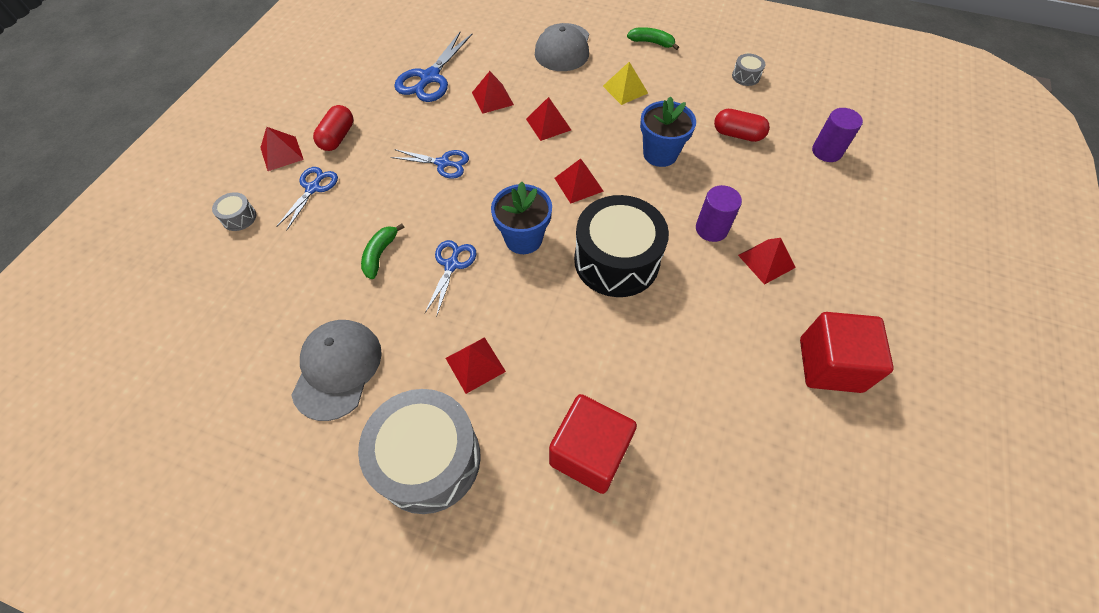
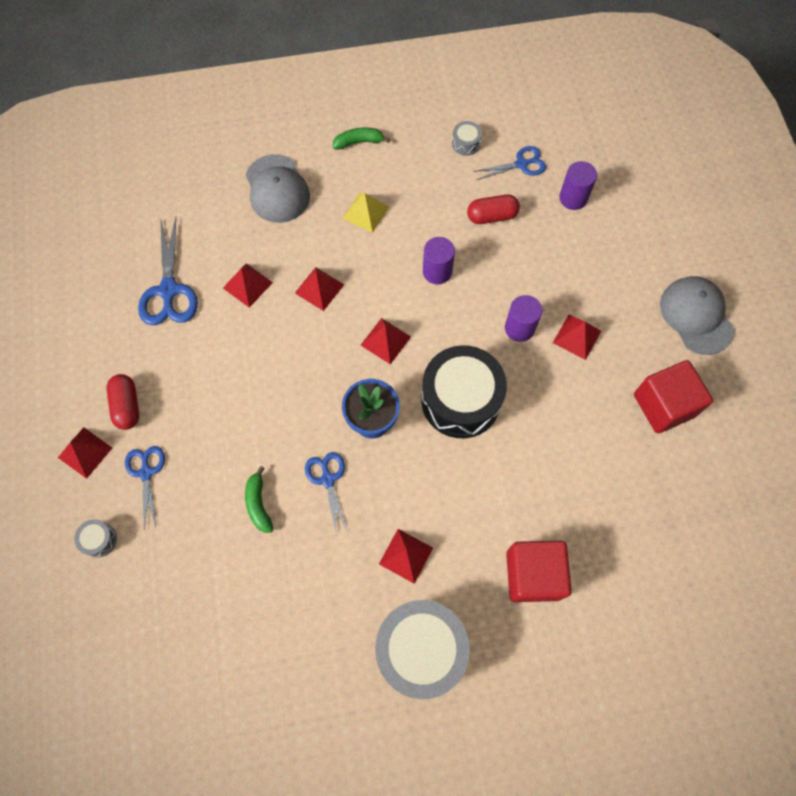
camera: 30 degrees left, 10 degrees up
(337, 369) = (298, 623): grey cap -> grey cap (696, 316)
(443, 163) = (250, 382): blue scissors -> blue scissors (521, 164)
(660, 154) = (437, 271): blue flower pot -> purple cylinder

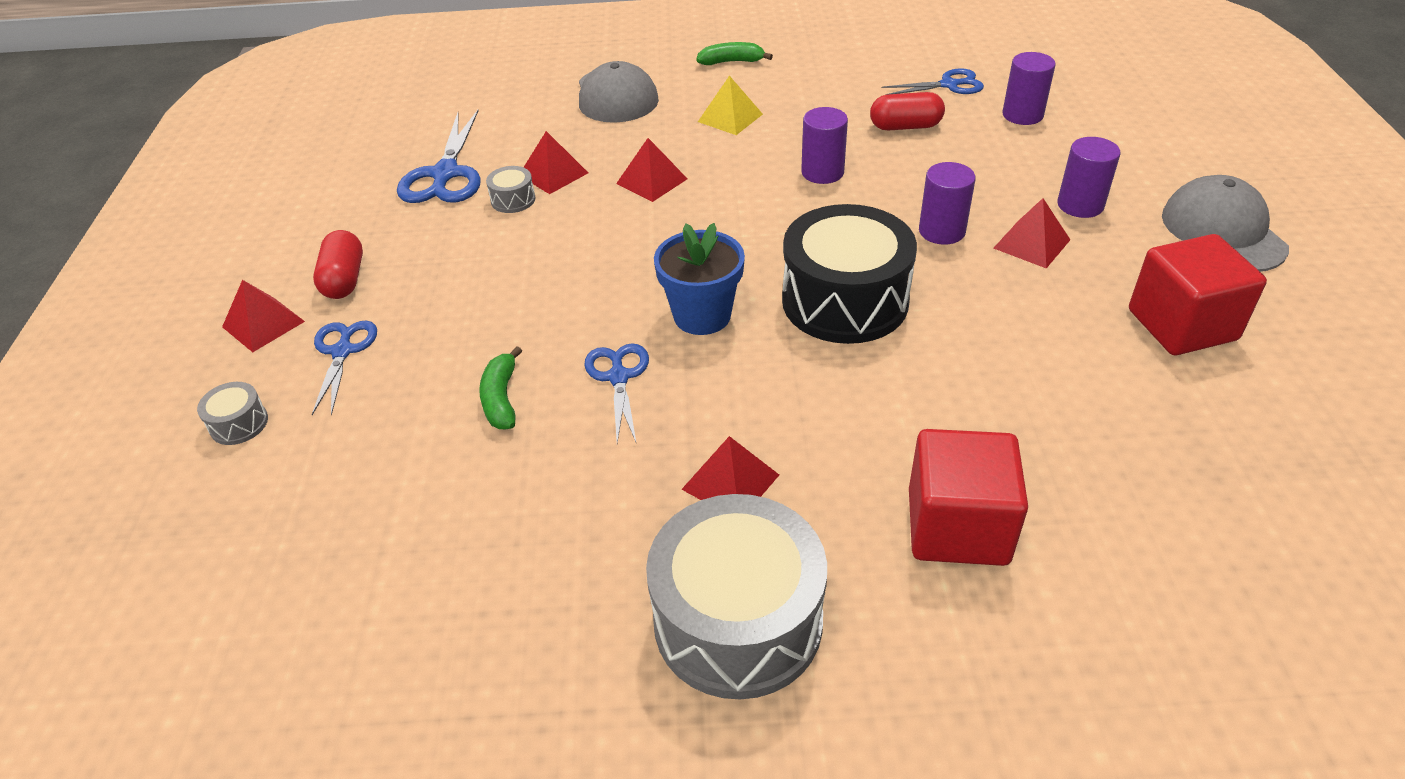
camera: 10 degrees right, 25 degrees down
(385, 341) = (737, 234): red pyramid -> none
(466, 143) = (874, 66): grey drum -> grey drum (513, 200)
(609, 295) = (1080, 205): none -> purple cylinder

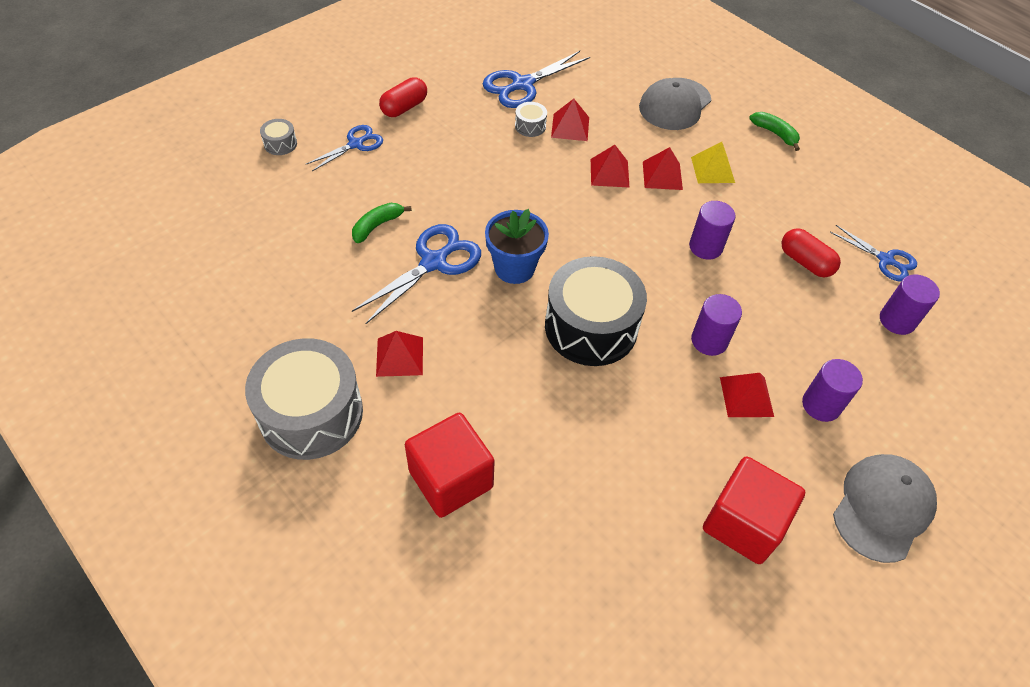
camera: 45 degrees right, 10 degrees up
(263, 324) = (347, 103): red pyramid -> red pyramid (662, 175)
(618, 377) = (434, 262): blue scissors -> blue scissors, size x1.59

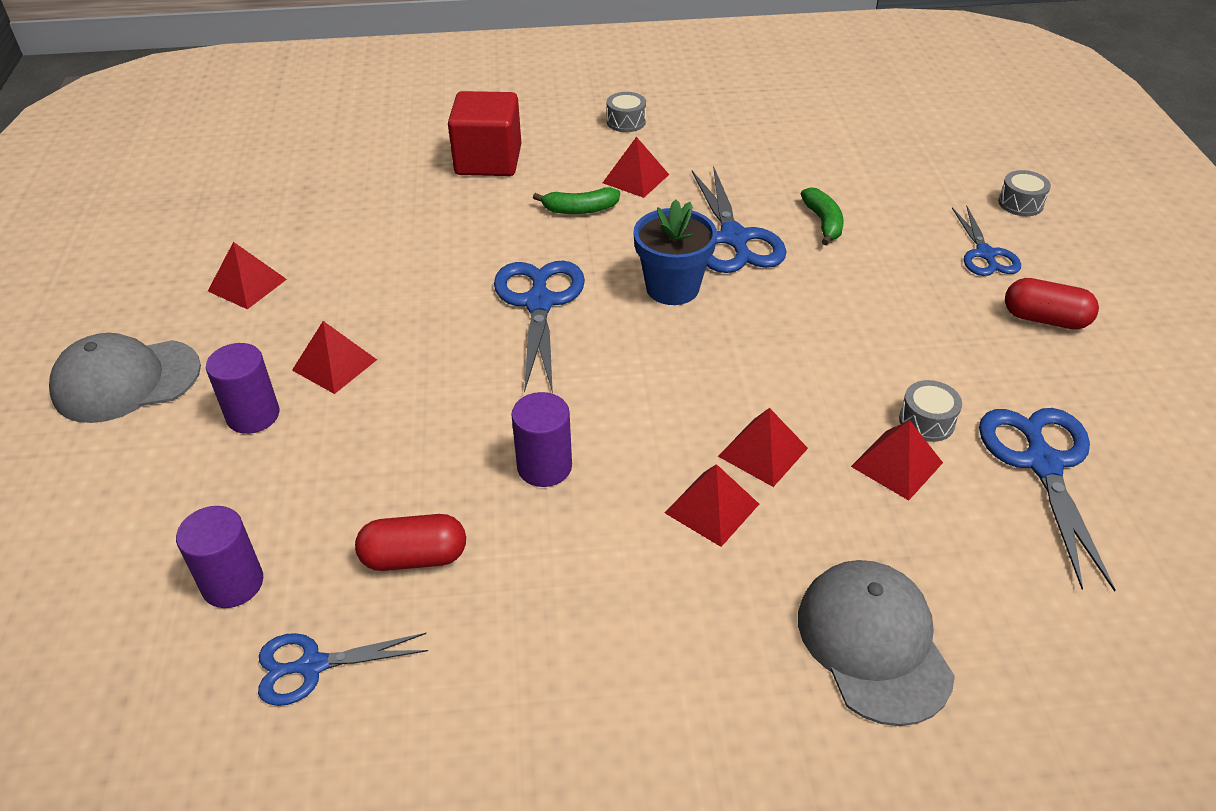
camera: 130 degrees right, 10 degrees down
(311, 413) = (626, 122): grey drum -> grey drum, size x0.41
(404, 107) = (1045, 319): red capsule -> red capsule turned 60 degrees counterclockwise
(591, 327) = (539, 303): black drum -> blue scissors
(709, 341) = (423, 379): purple cylinder -> none
(712, 169) = (674, 580): yellow pyramid -> none
(743, 523) = (247, 285): red cube -> red pyramid
(775, 134) = (688, 751): green banana -> green banana (580, 209)
(882, 508) = (126, 381): grey cap -> grey cap turned 90 degrees clockwise

